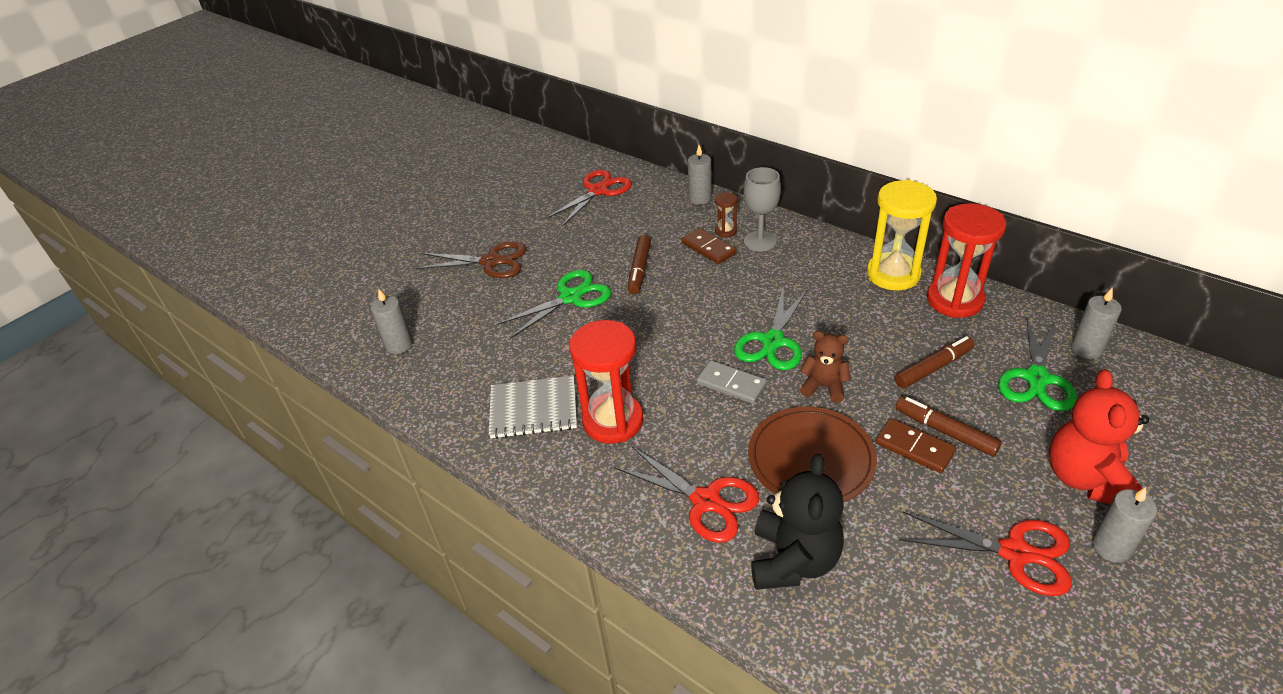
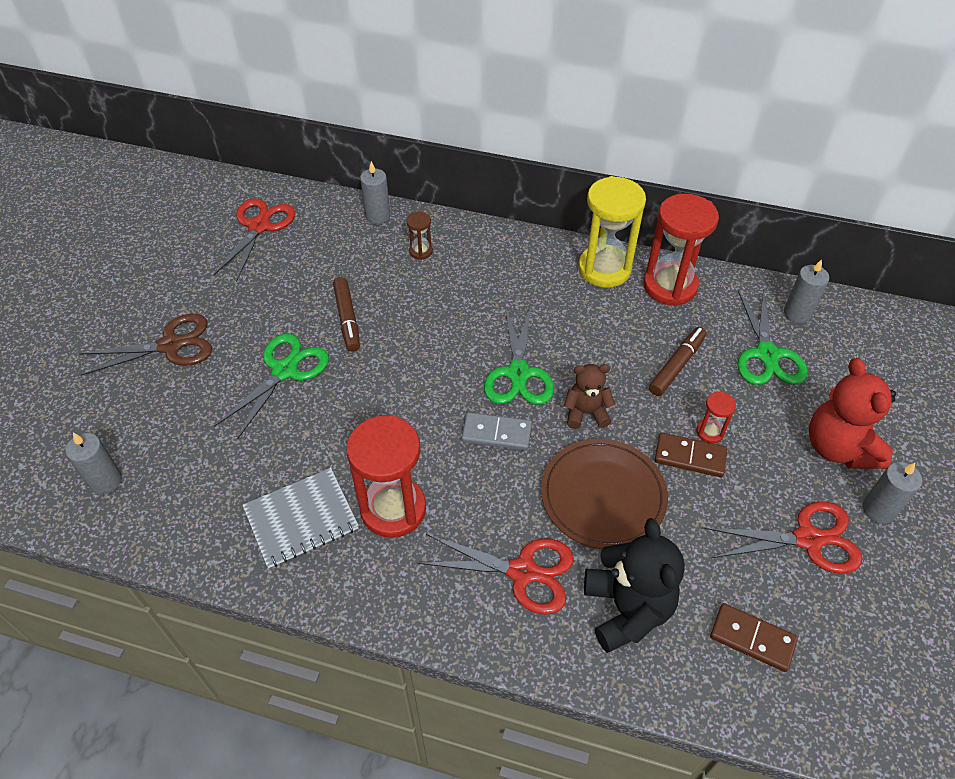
camera: 25 degrees left, 10 degrees up
(708, 248) = (411, 276): brown domino -> brown domino (752, 638)
(760, 241) = (461, 257): grey goblet -> none
(945, 431) = (710, 432): brown marker -> red hourglass

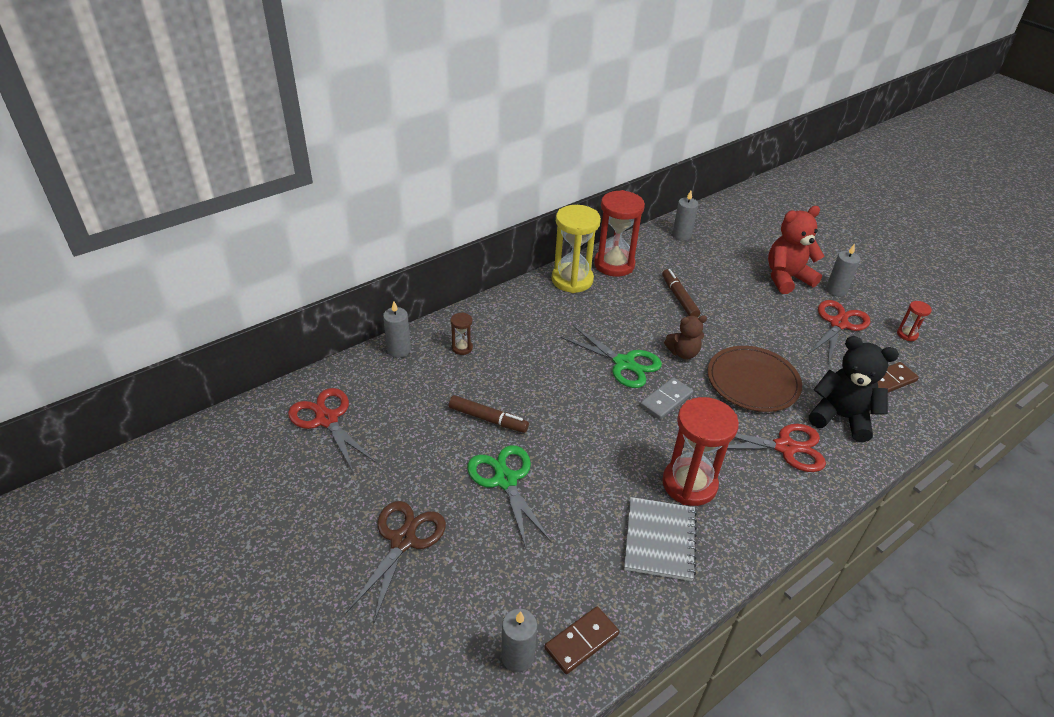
camera: 55 degrees left, 10 degrees down
(523, 572) = (785, 447): red scissors -> red scissors turned 45 degrees clockwise
(586, 413) = (683, 353): brown teddy bear -> brown teddy bear turned 135 degrees counterclockwise
(690, 457) = (751, 332): brown domino -> brown domino (581, 641)
(710, 432) = (739, 314): red hourglass -> red hourglass (907, 334)
(767, 355) = (702, 262): green scissors -> none
(838, 447) = (786, 278): red teddy bear -> red teddy bear turned 135 degrees clockwise

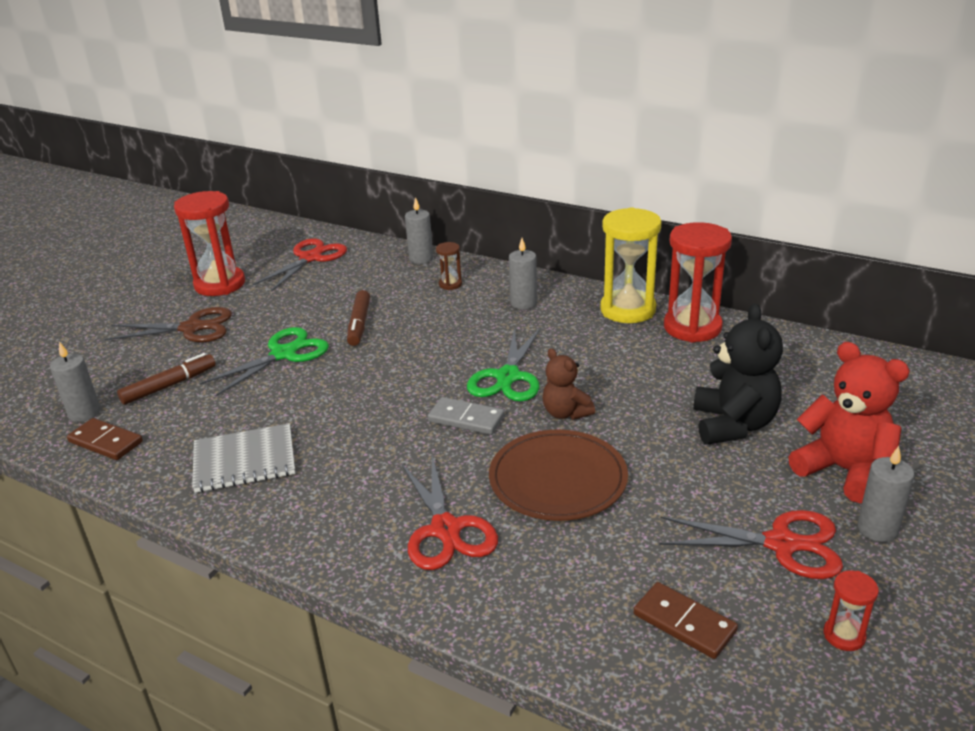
camera: 70 degrees right, 10 degrees down
(679, 298) = (677, 387): brown marker -> brown marker (169, 385)
(681, 235) = (828, 359): grey candle -> grey candle (523, 303)
(689, 484) = (336, 464): red hourglass -> red hourglass (220, 284)
(841, 417) = (547, 576): black teddy bear -> black teddy bear (733, 425)

